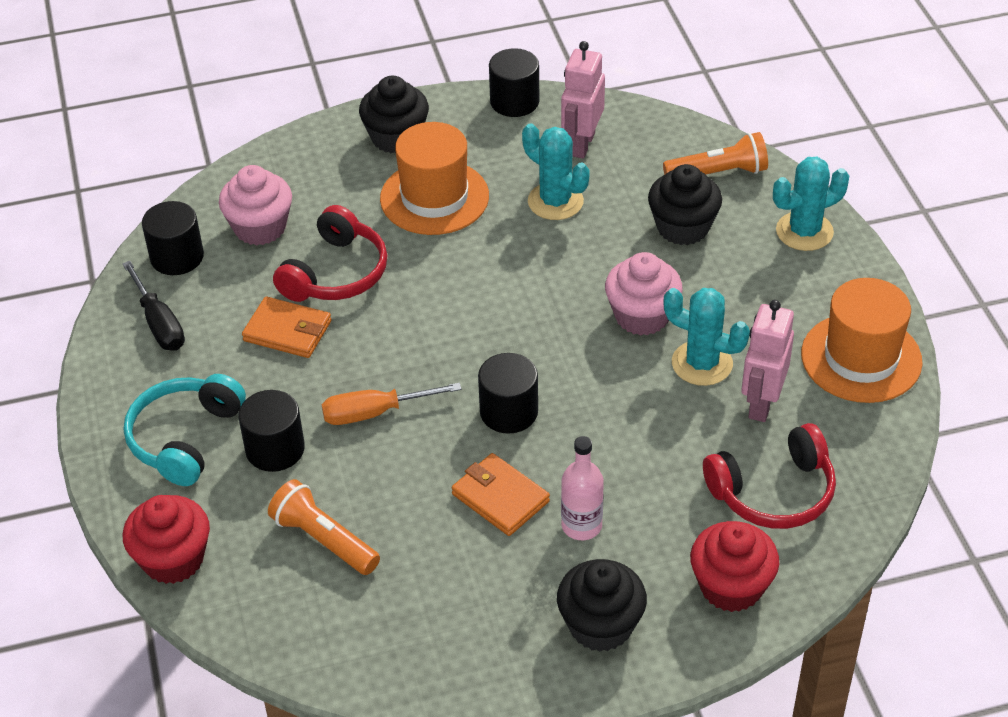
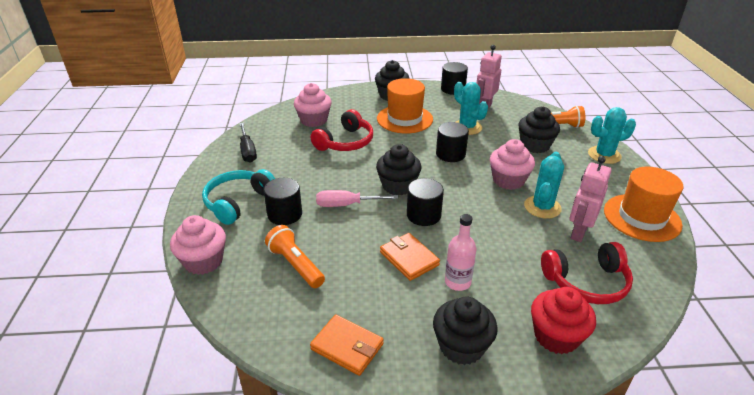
camera: 10 degrees right, 10 degrees down
(173, 559) = (203, 261): red cupcake -> pink cupcake
(177, 257) = (268, 126): black cylinder -> black cylinder (450, 154)
(287, 331) = (312, 162): orange wallet -> orange wallet (347, 347)
(374, 413) = (346, 205): orange screwdriver -> pink screwdriver
(454, 358) = (398, 186): none -> black cupcake
(702, 363) = (542, 207): turquoise cactus -> turquoise cactus turned 75 degrees clockwise

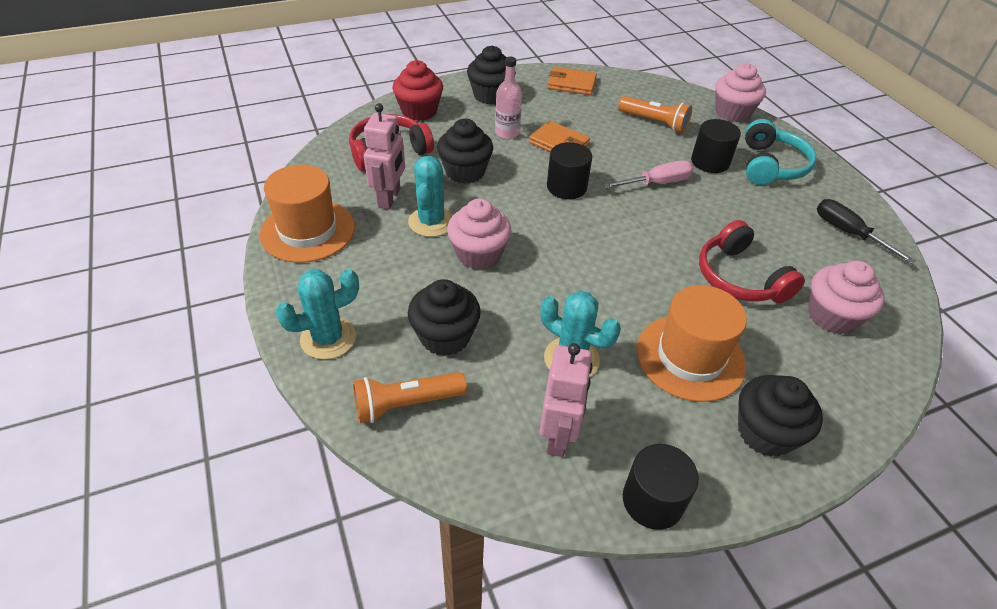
camera: 160 degrees right, 10 degrees up
(345, 142) = (739, 277): red headphones -> red headphones turned 45 degrees counterclockwise
(398, 186) = (616, 218): black cupcake -> black cupcake (465, 172)
(450, 154) = (574, 286): black cylinder -> none

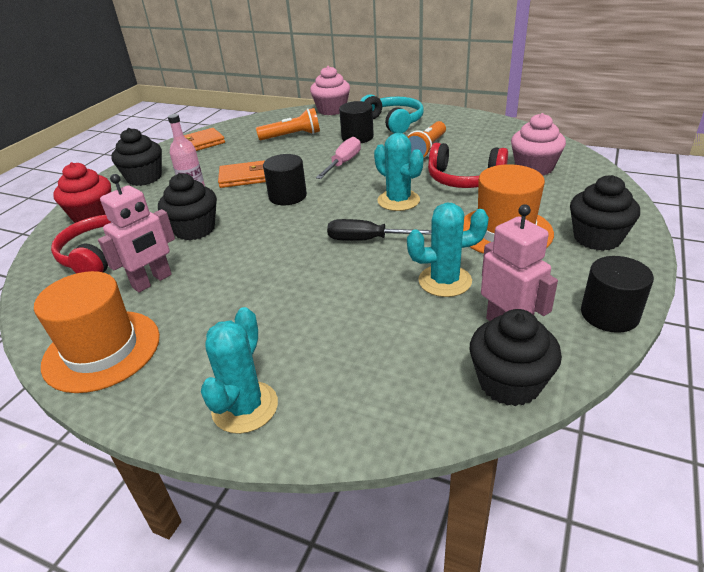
camera: 40 degrees left, 10 degrees down
(389, 198) = (152, 281): pink robot -> pink robot turned 75 degrees clockwise
(406, 404) = (382, 395): orange flashlight -> orange flashlight (426, 149)
(431, 222) = (215, 274): turquoise cactus -> turquoise cactus (398, 200)
(445, 336) = (341, 332): black cupcake -> black cupcake (509, 383)
(479, 254) = (285, 269): pink cupcake -> none
(847, 232) = (479, 130): black screwdriver -> black screwdriver (366, 240)

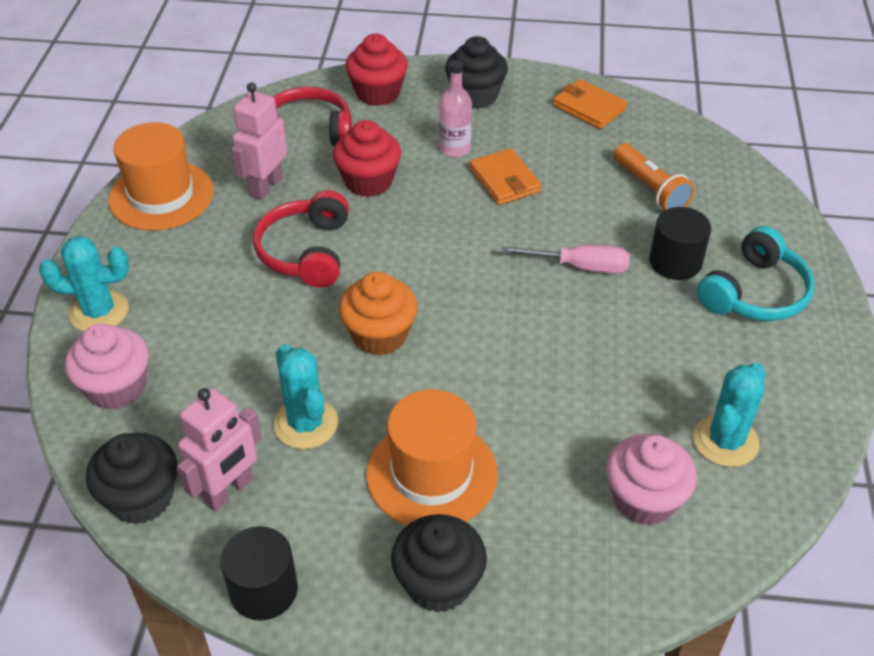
camera: 70 degrees right, 10 degrees up
(152, 281) = (266, 187): pink robot -> pink robot turned 90 degrees clockwise
(194, 229) = (368, 181): black cupcake -> red cupcake
(287, 196) = (466, 236): black cylinder -> none
(332, 110) = (771, 207): pink cupcake -> pink cupcake (116, 387)
(366, 240) = (379, 335): black screwdriver -> orange cupcake
(398, 200) = (486, 348): turquoise cactus -> turquoise cactus (725, 441)
(426, 149) = (665, 352): orange flashlight -> none
(464, 179) = (573, 412): red headphones -> red headphones (306, 252)

